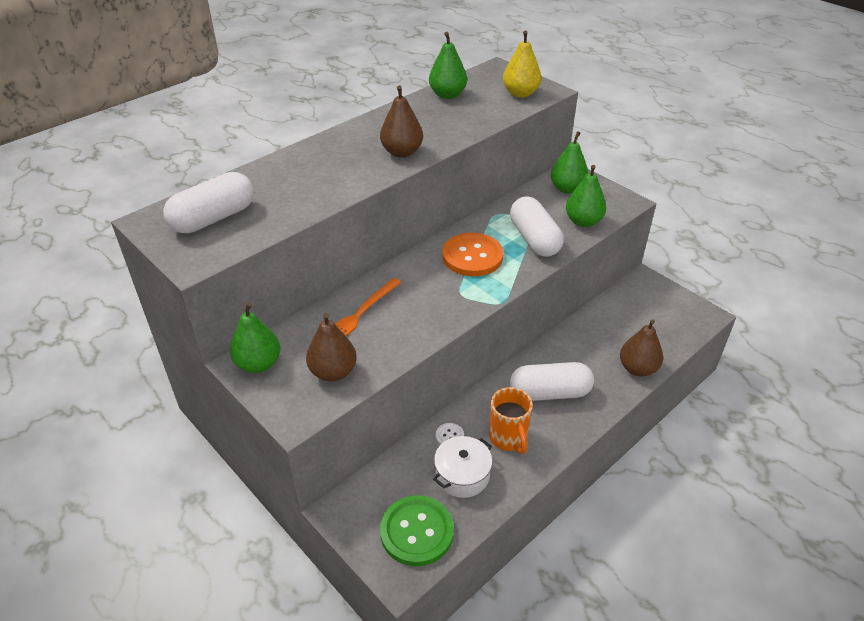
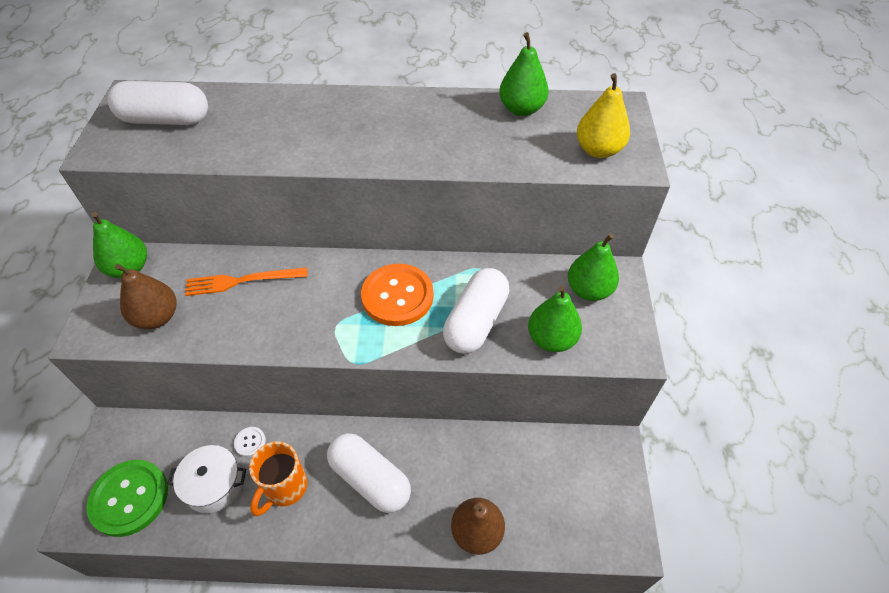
camera: 45 degrees right, 10 degrees up
(402, 152) = (384, 148): brown pear -> none

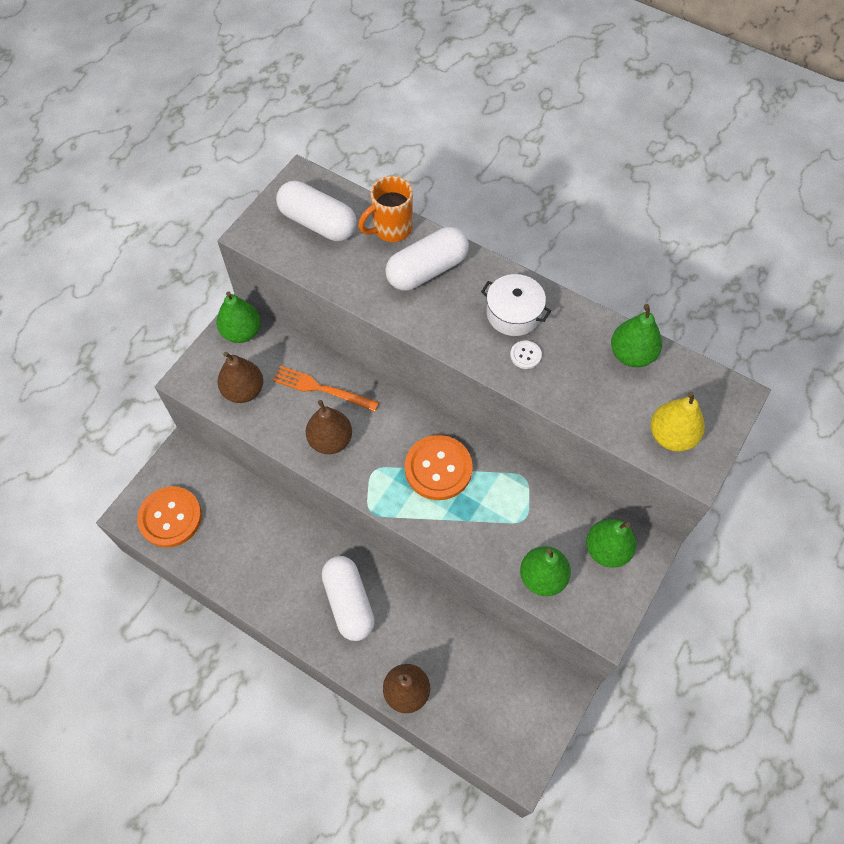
camera: 30 degrees right, 10 degrees up
(129, 498) = (170, 517): green button -> orange button
(214, 485) = (233, 540): white pot -> white pot (513, 313)
(250, 442) = (274, 520): white button -> white button (525, 355)
(276, 320) = (330, 440): none -> brown pear
(285, 488) = (282, 572): orange mug -> orange mug (391, 229)
(476, 321) = (489, 527): white capsule -> white capsule (427, 270)

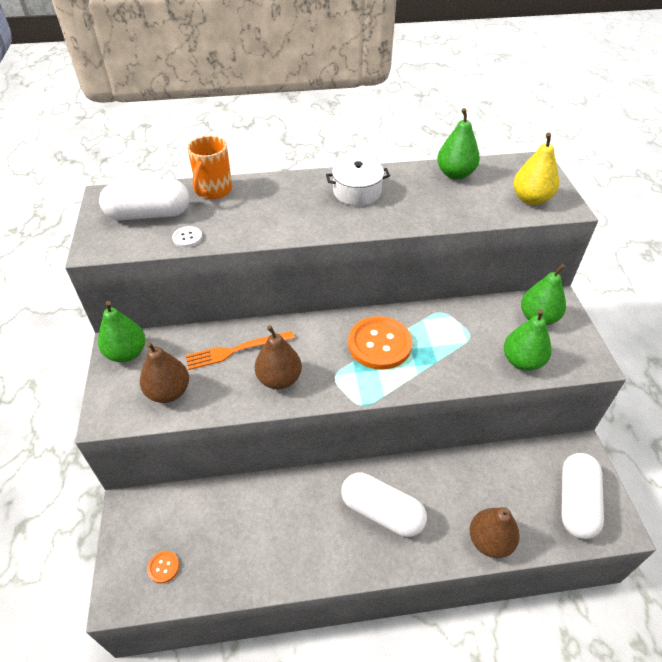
camera: 40 degrees left, 15 degrees down
(170, 517) = (163, 567): orange button -> orange button, size x0.43
(427, 270) = (268, 199): white capsule -> white capsule (576, 502)
(525, 355) = (392, 208): white button -> white button (187, 238)

